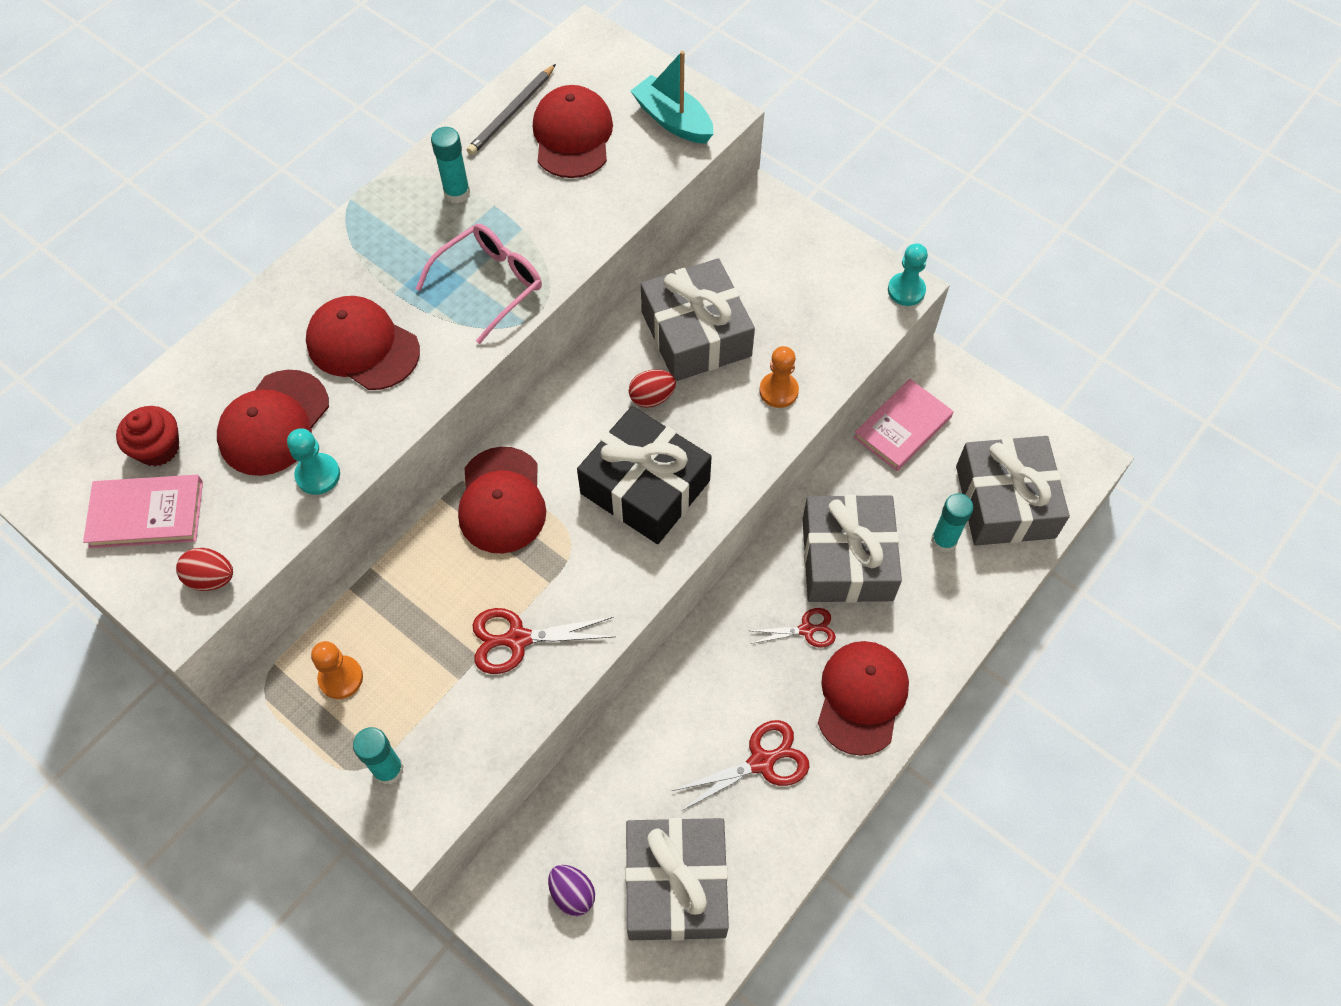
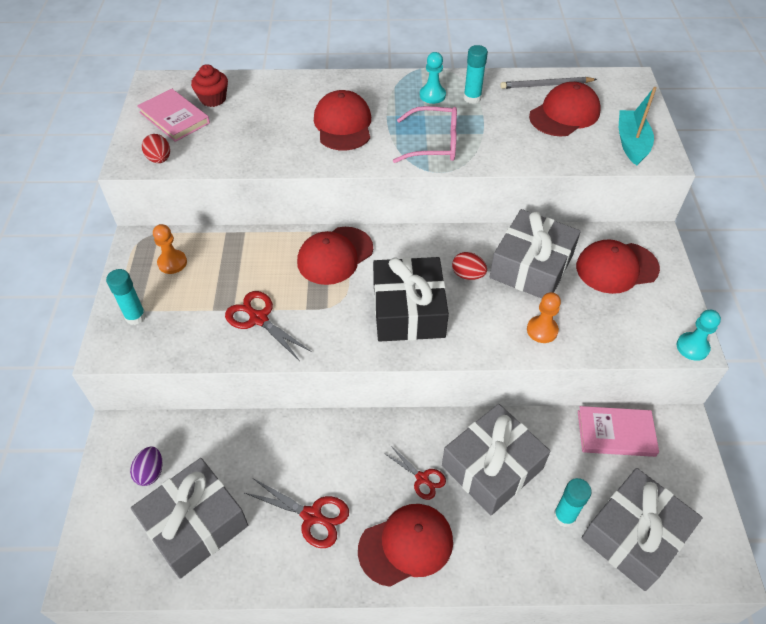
camera: 50 degrees right, 10 degrees down
(274, 423) = (266, 124): red cap -> red cap (616, 267)
(318, 475) = (253, 157): turquoise pawn -> turquoise pawn (432, 95)

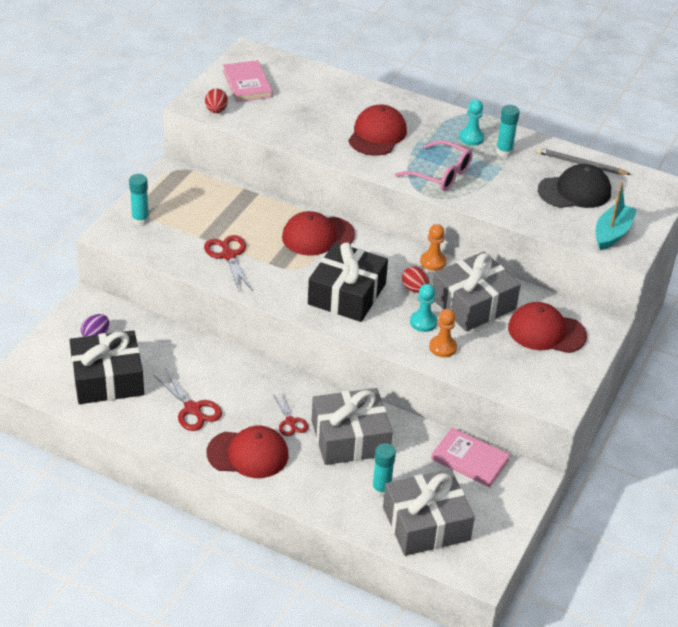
camera: 25 degrees right, 10 degrees down
(172, 263) = (189, 194): orange pawn -> orange pawn (433, 262)
(195, 524) = (107, 379): grey gift -> black gift
(213, 99) = (287, 80): red cupcake -> none
(564, 114) = (574, 191): red cap -> black cap
(692, 347) = (557, 406): turquoise pawn -> turquoise pawn (423, 322)

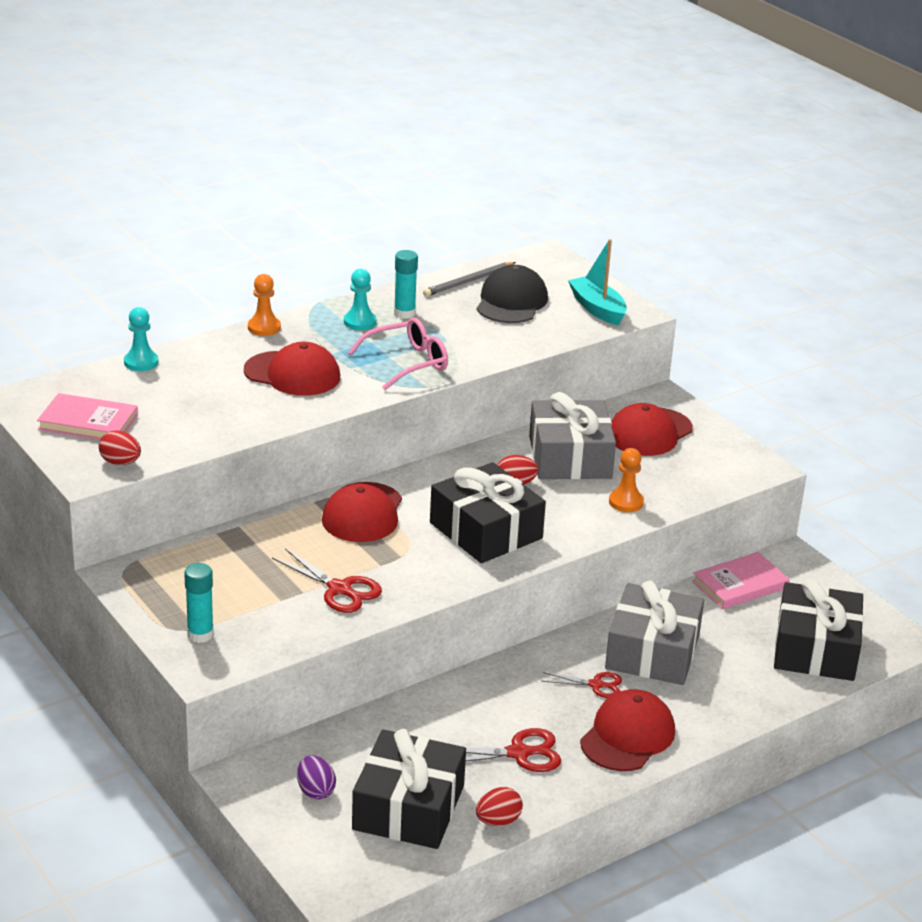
camera: 60 degrees left, 10 degrees down
(121, 421) = (498, 821): none -> red egg
(228, 255) = (339, 589): red scissors -> red scissors turned 150 degrees counterclockwise
(377, 134) = (292, 374): red cap -> red cap turned 150 degrees clockwise
(381, 489) = (747, 660): turquoise glue stick -> none
(423, 322) = (575, 499): turquoise pawn -> turquoise pawn (141, 362)
(426, 524) = (815, 649): grey gift -> black gift
(433, 262) = (479, 455): orange pawn -> orange pawn (264, 327)

